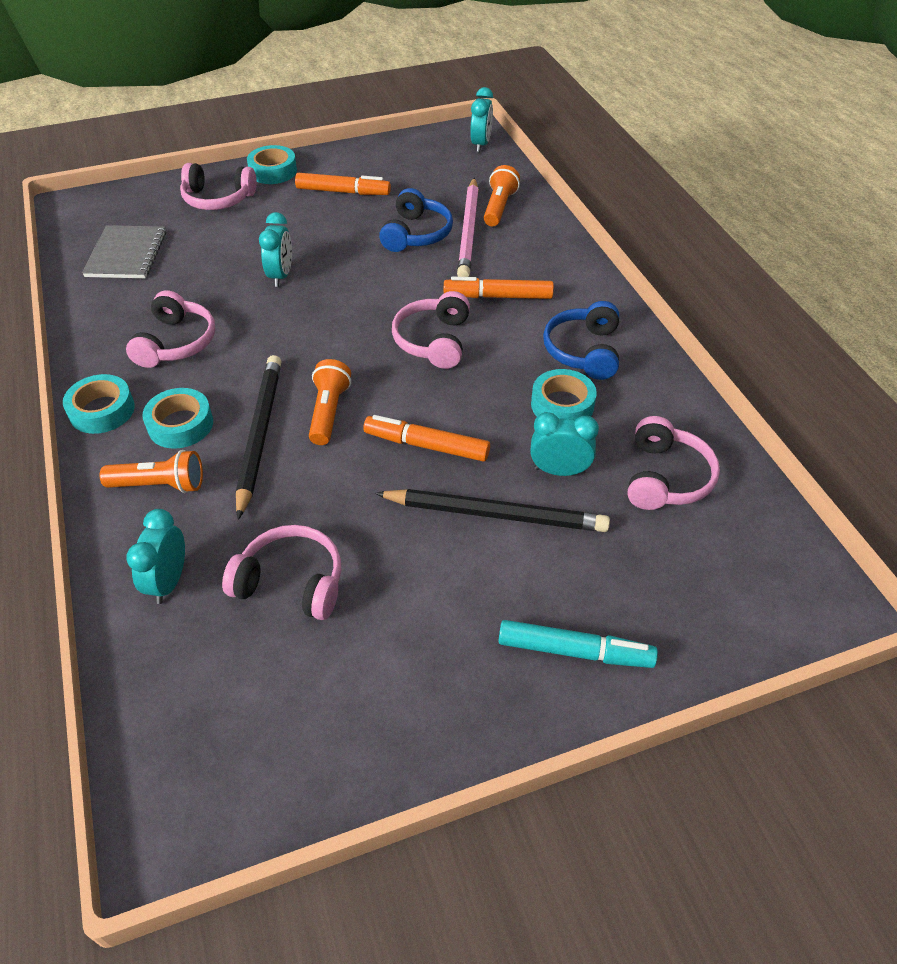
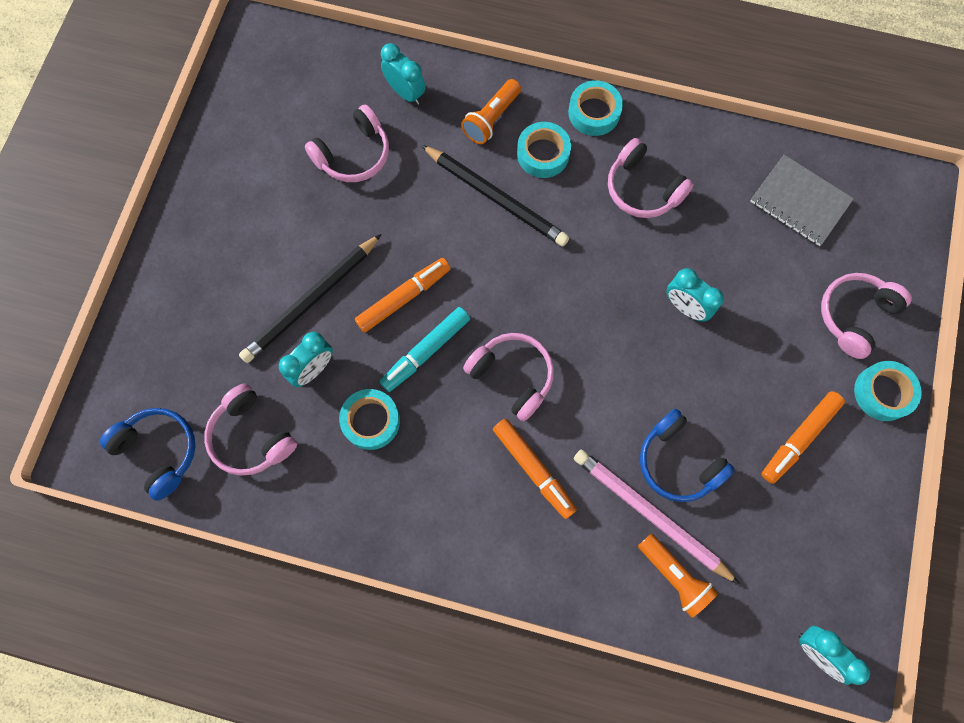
camera: 125 degrees right, 25 degrees up
(328, 412) = (486, 253): orange flashlight -> none
(498, 296) = (533, 469): orange marker -> orange marker turned 105 degrees clockwise
(574, 651) = (185, 274): turquoise marker -> turquoise marker (425, 351)
(584, 351) = (415, 486): blue headphones -> blue headphones (159, 451)

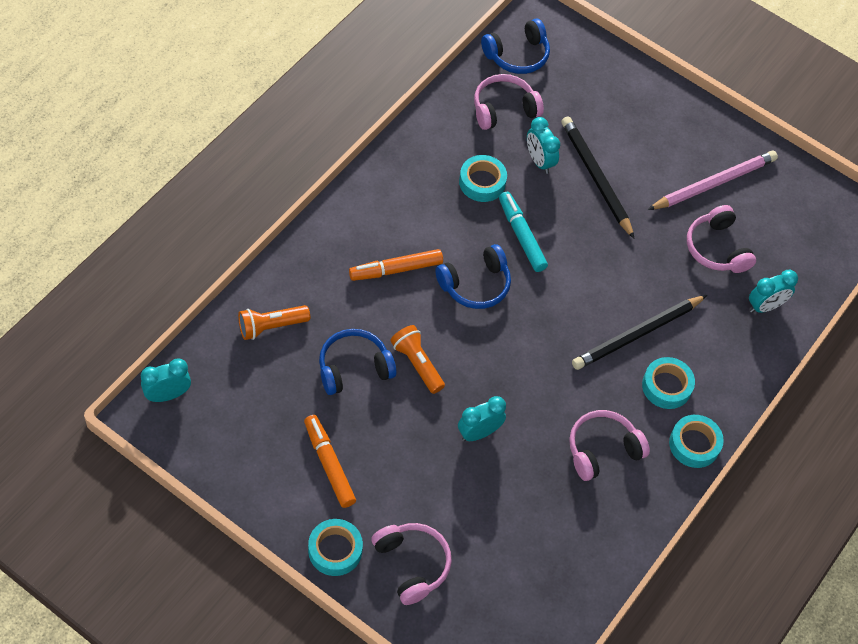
camera: 105 degrees right, 15 degrees down
(404, 298) = (573, 238): orange marker -> none
(491, 119) = (716, 361): orange flashlight -> orange flashlight (417, 364)
(512, 376) = (475, 285): pink headphones -> blue headphones
(650, 514) = (323, 331): pink pencil -> pink pencil (714, 183)
(799, 202) = (539, 575): grey notebook -> none

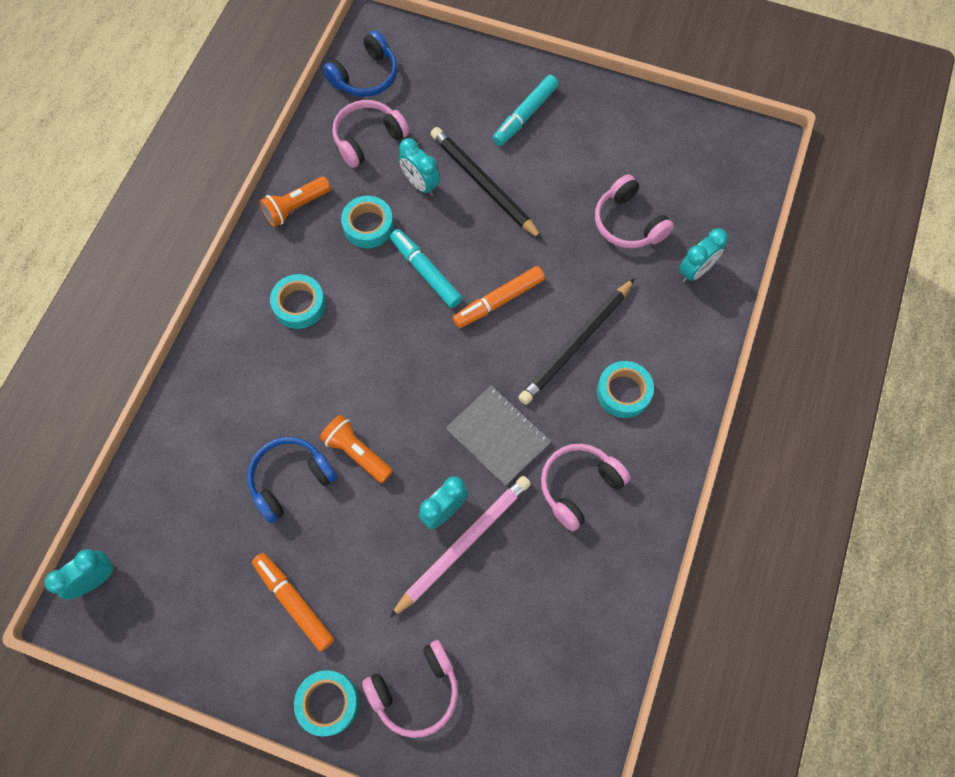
camera: 10 degrees left, 10 degrees up
(271, 326) = (189, 461): orange flashlight -> orange flashlight (296, 207)
(395, 269) = (305, 352): orange marker -> orange marker (498, 301)
(412, 564) = (416, 691): pink headphones -> pink headphones turned 105 degrees clockwise
(475, 285) = (393, 342): blue headphones -> none
(544, 388) = (498, 435): none -> grey notebook
(652, 130) = (525, 115): none -> turquoise marker
(694, 444) = (671, 448): turquoise tape -> turquoise tape (299, 305)
(714, 183) = (604, 153): pink pencil -> pink pencil (463, 544)

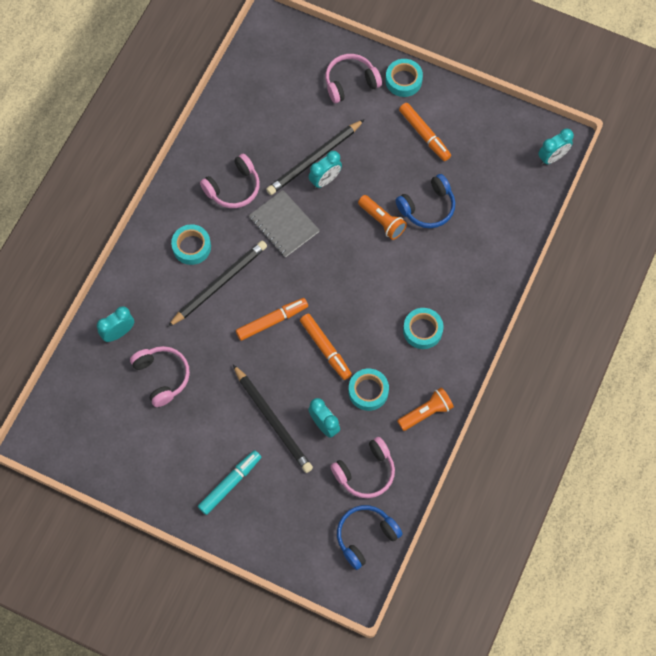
camera: 175 degrees left, 0 degrees up
(426, 272) = (325, 349): turquoise marker -> orange marker
(463, 544) = (314, 159): pink pencil -> black pencil

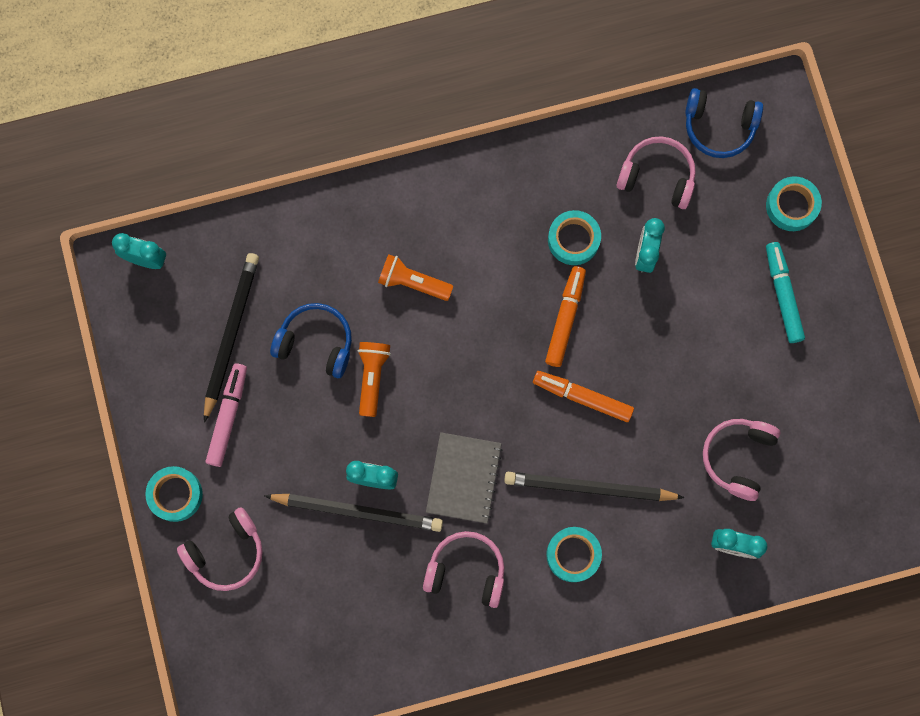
camera: 130 degrees left, 10 degrees up
(230, 484) = (783, 294): turquoise marker -> turquoise marker turned 75 degrees clockwise
(272, 420) = (685, 307): black pencil -> black pencil (231, 334)
(350, 82) = (226, 552): pink headphones -> pink headphones turned 60 degrees counterclockwise
(422, 330) = (462, 238): turquoise tape -> turquoise tape (791, 206)
(424, 135) = (228, 416): orange marker -> pink marker
(426, 412) = (547, 167): orange flashlight -> orange flashlight (413, 282)

